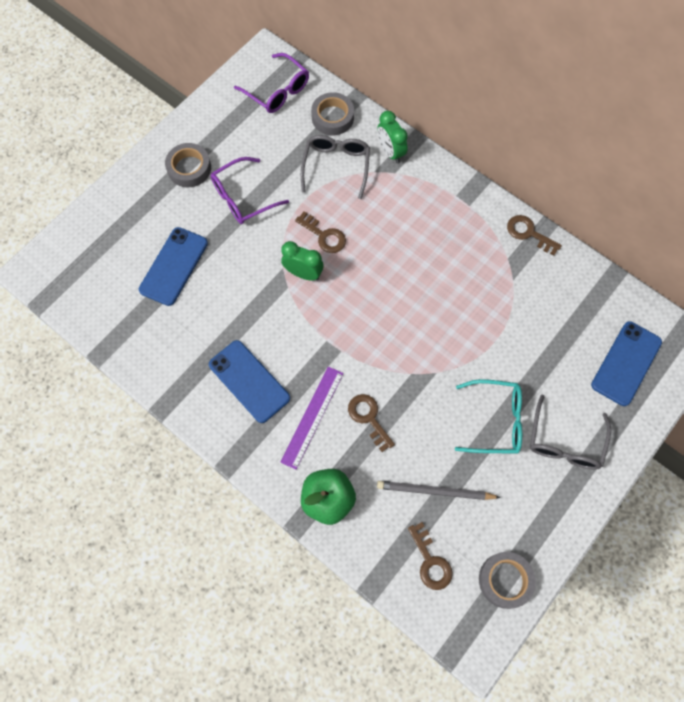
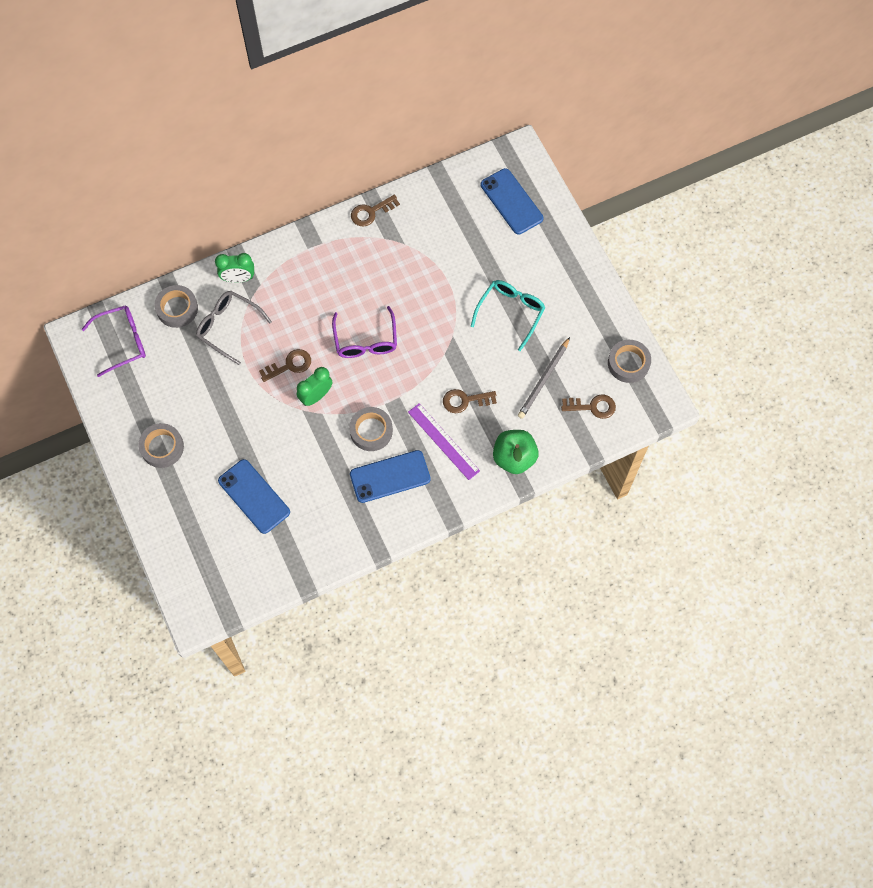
camera: 65 degrees left, 0 degrees up
(243, 198) = (217, 414): purple glasses -> purple glasses (365, 341)
(290, 341) = (371, 431): none -> grey tape
(565, 442) = (550, 274): grey glasses -> none

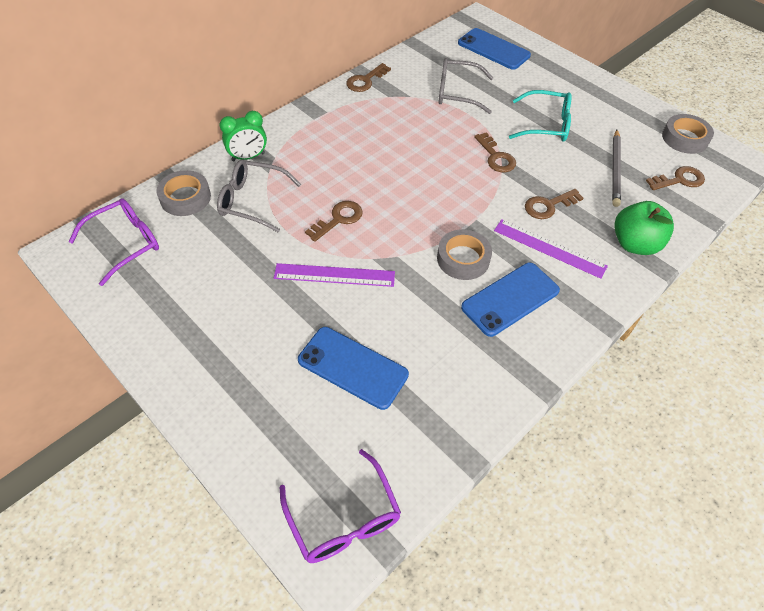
camera: 20 degrees left, 15 degrees down
(162, 447) = (209, 343): grey tape -> none
(268, 416) = (334, 275): none -> purple ruler
(316, 396) = (382, 241): green clock -> none
(365, 341) = (413, 179): purple glasses -> purple glasses (344, 518)
(447, 337) = (496, 157): none -> brown key
(449, 251) = (457, 93): none -> grey glasses
(511, 312) = (546, 125): turquoise glasses -> turquoise glasses turned 90 degrees clockwise

